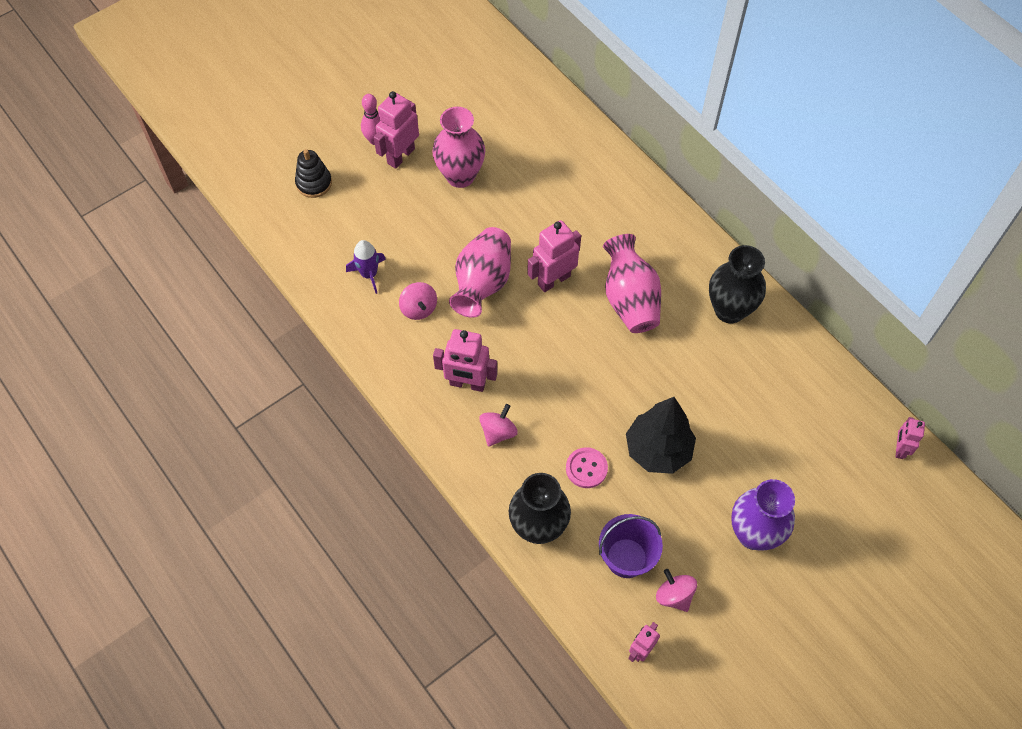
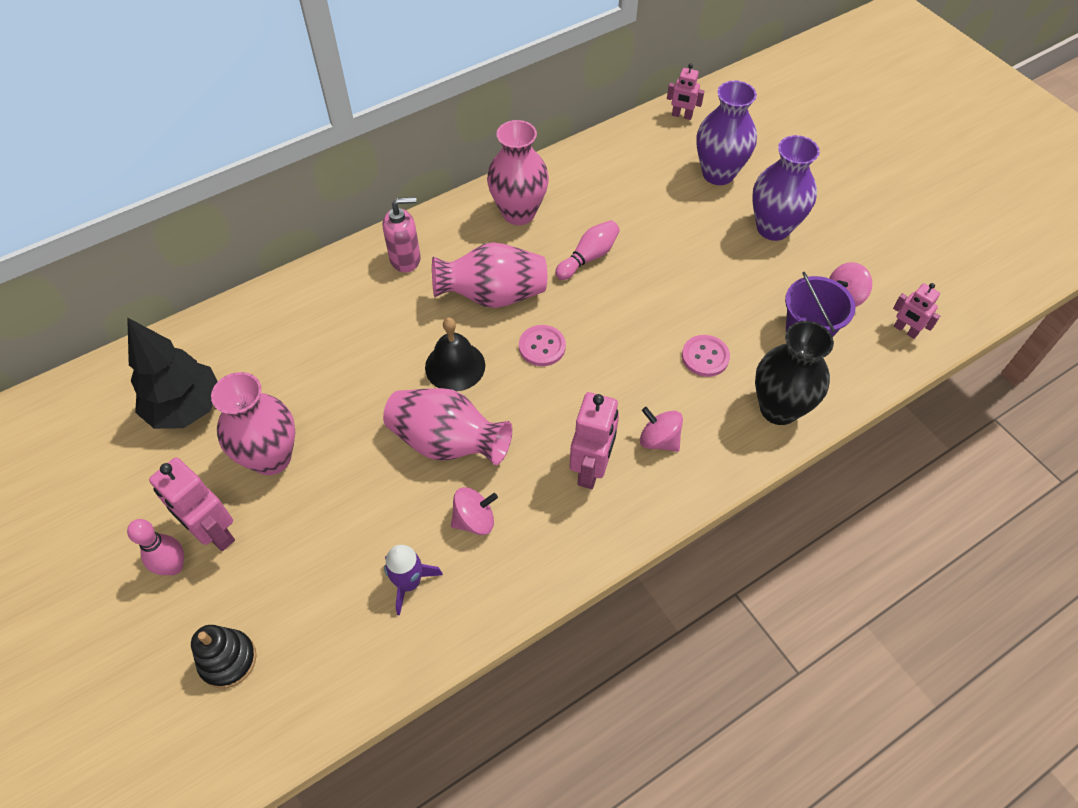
camera: 85 degrees left, 5 degrees down
(553, 280) = (455, 366): pink robot -> black bell
(581, 340) = (542, 347): none -> pink button
(657, 450) = (683, 292): black tree -> black tree (186, 408)
(659, 230) = (405, 259): none -> pink soap dispenser
(685, 370) = (588, 257): none -> pink bowling pin
(729, 310) = (518, 213): black vase -> pink vase
(819, 483) = (718, 174): none -> purple vase

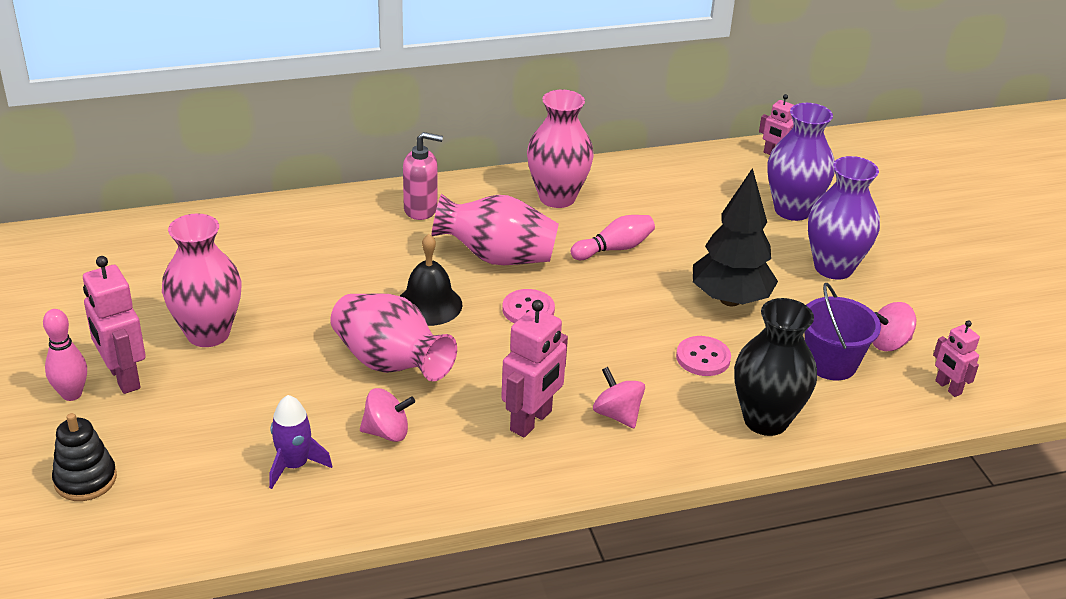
camera: 15 degrees right, 20 degrees down
(186, 408) = (146, 277): black tree -> black tree (730, 300)

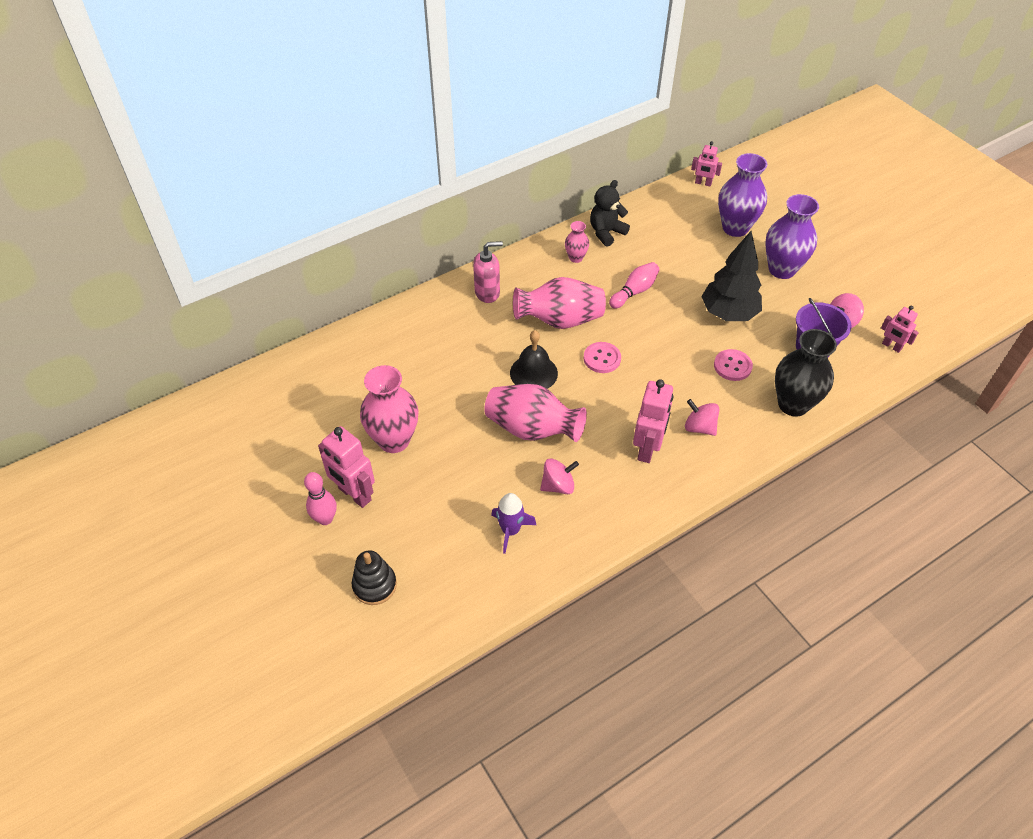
camera: 15 degrees left, 15 degrees up
(557, 197) = (576, 258): pink vase -> pink vase, size x0.51
(613, 180) = (606, 232): none -> black teddy bear

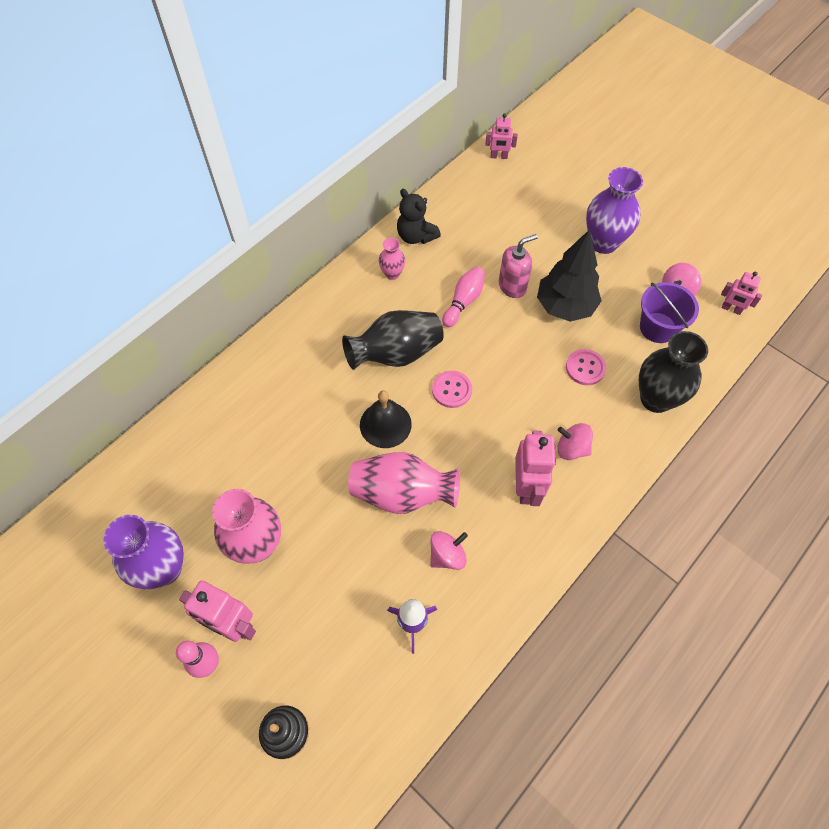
camera: 15 degrees left, 10 degrees up
(487, 293) = (310, 337): pink soap dispenser -> pink soap dispenser (512, 286)
(560, 320) = (396, 353): pink vase -> black vase
(606, 232) = (416, 236): black teddy bear -> black teddy bear turned 75 degrees counterclockwise
(735, 228) = (545, 203): purple vase -> purple vase (164, 568)

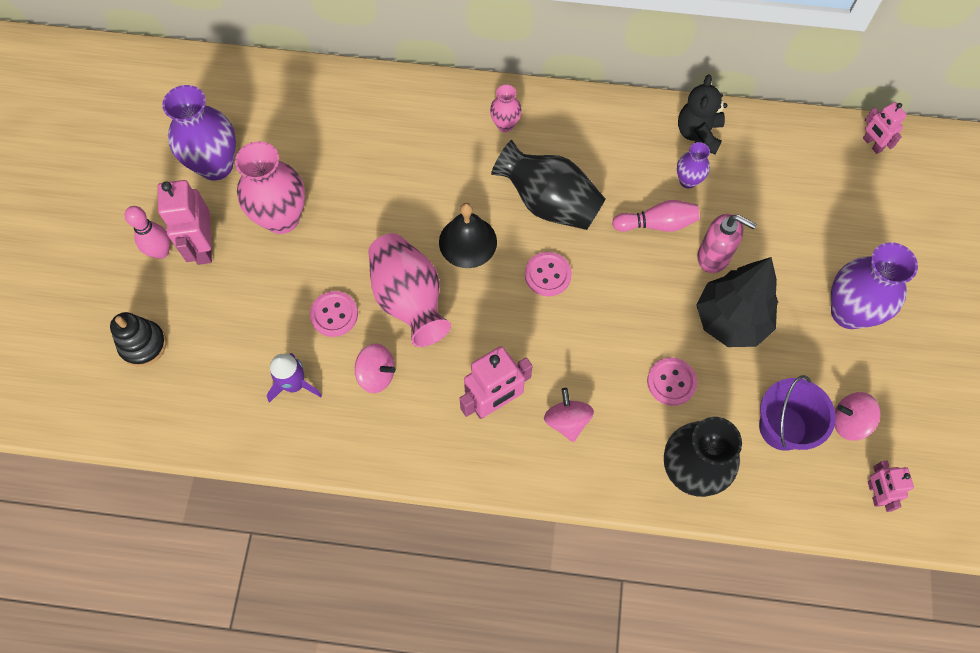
camera: 55 degrees right, 5 degrees up
(374, 556) = (334, 314): none -> pink button
(392, 274) = (635, 142): pink vase -> pink vase (505, 124)
(445, 264) = (688, 180): none -> purple vase

